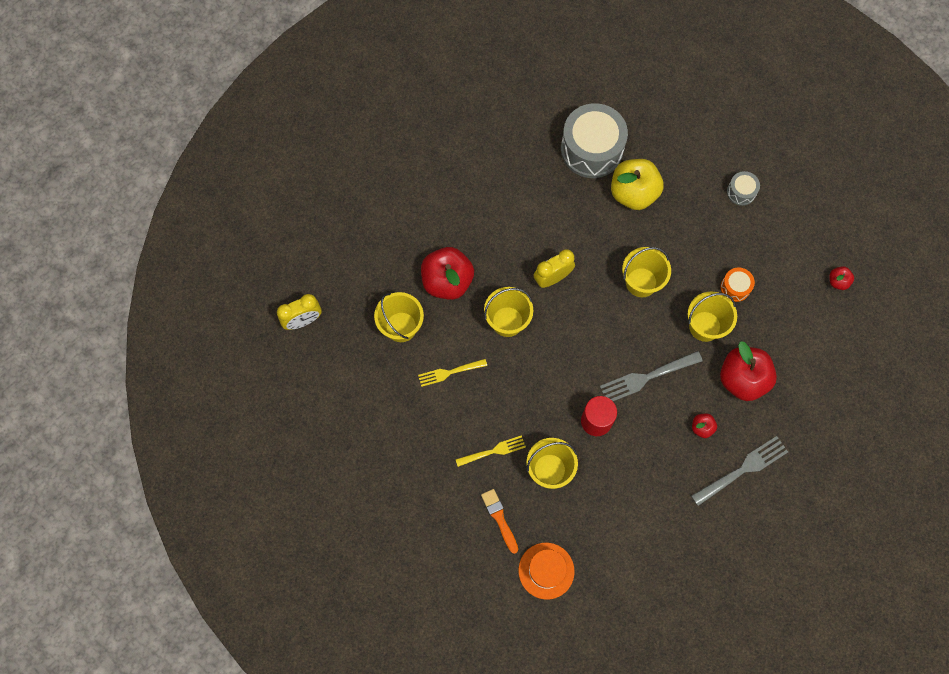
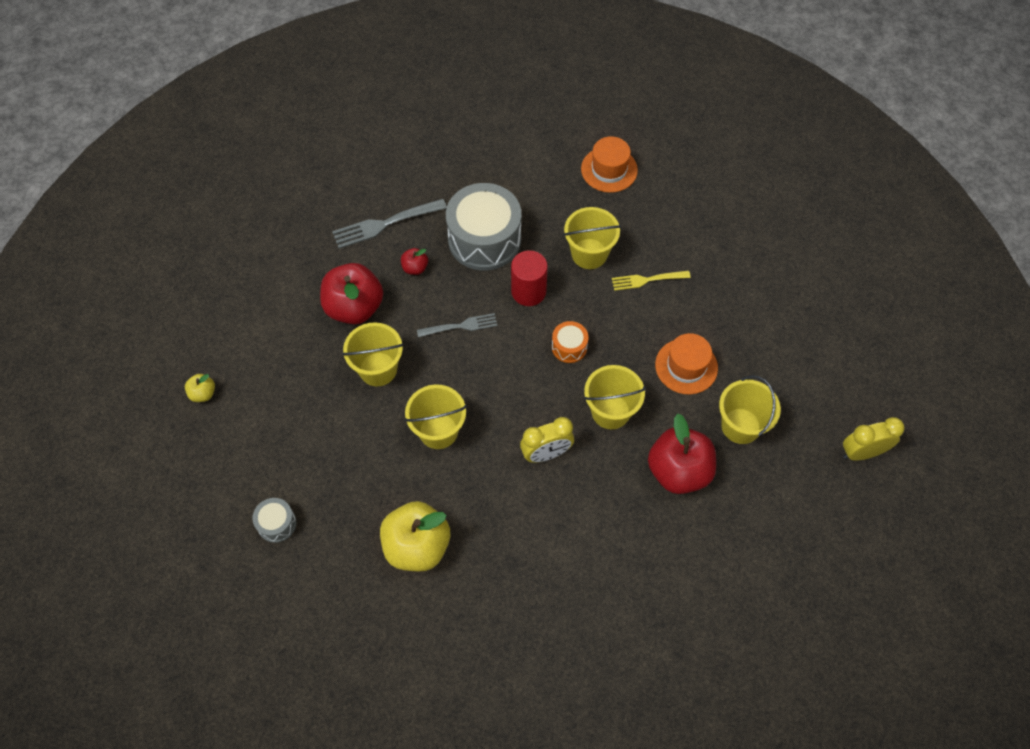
camera: 170 degrees left, 10 degrees down
(450, 372) = (686, 366): yellow fork -> orange hat
(499, 518) = (649, 219): orange brush -> none
(591, 149) = (457, 619): grey drum -> grey drum (484, 239)
(647, 377) = (460, 326): grey fork -> grey fork, size x0.65
(735, 287) = (327, 406): orange drum -> orange drum (569, 347)
(838, 281) = (203, 393): red apple -> yellow apple

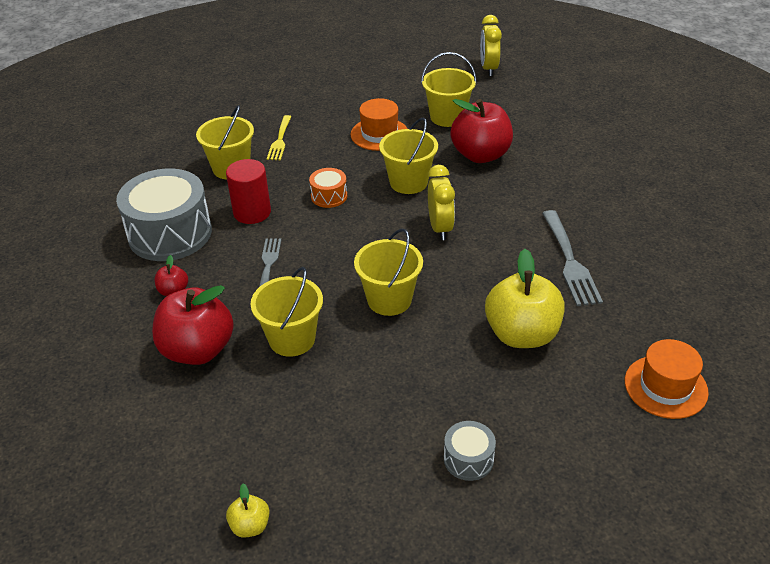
camera: 75 degrees left, 20 degrees down
(386, 223) = (97, 307): grey fork -> grey fork (569, 260)
(609, 169) = (143, 142): orange hat -> orange hat (665, 386)

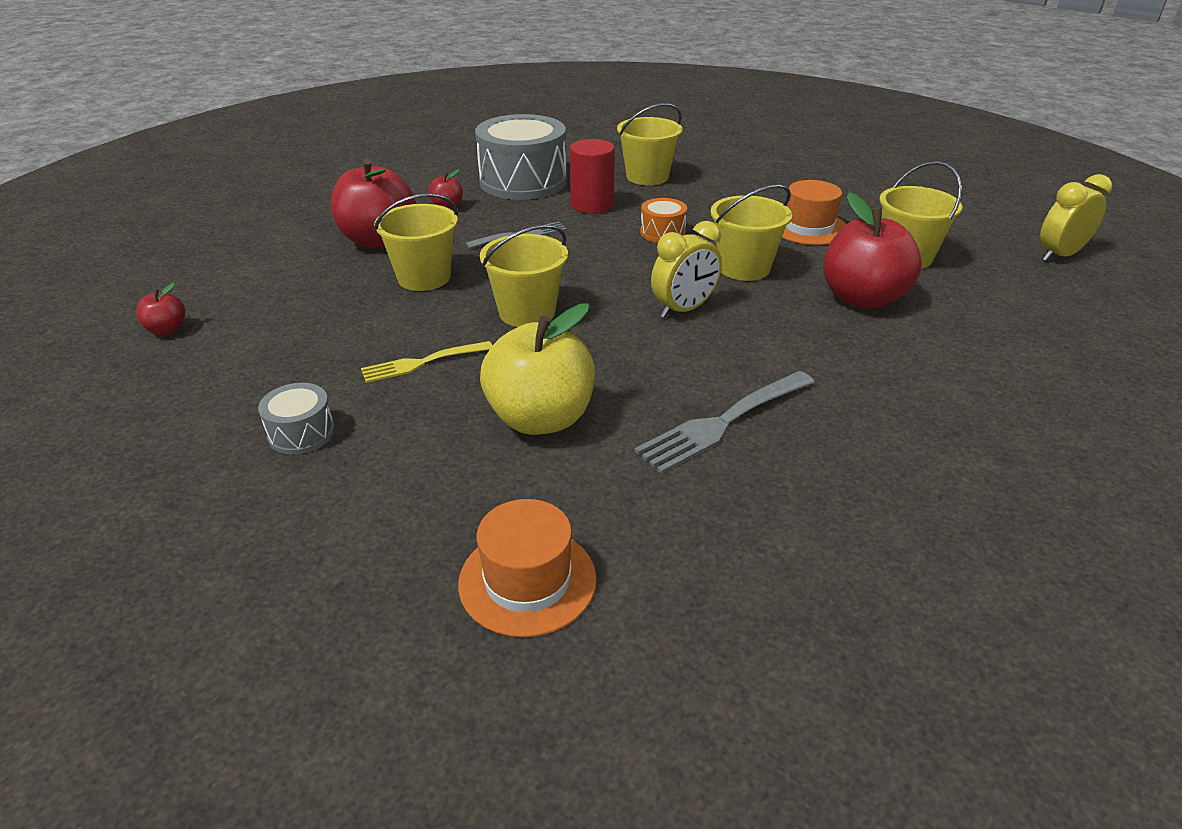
camera: 60 degrees right, 5 degrees down
(250, 526) = (167, 329): yellow apple -> red apple
(280, 140) = (722, 183): yellow fork -> yellow fork (423, 362)

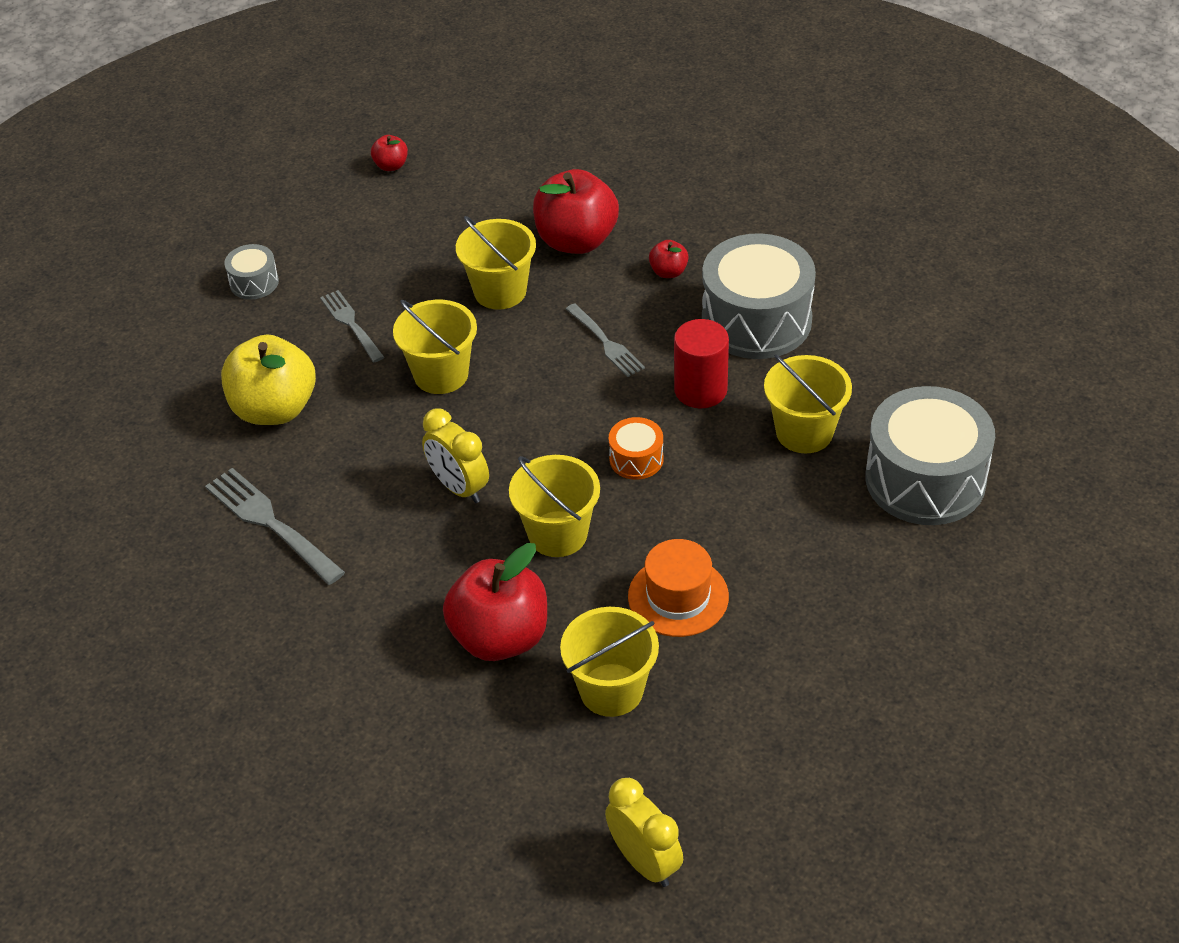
camera: 85 degrees right, 10 degrees up
(423, 362) = (351, 324): yellow fork -> grey fork
(527, 580) = (100, 429): orange hat -> none
(699, 149) = (925, 479): none -> grey drum

